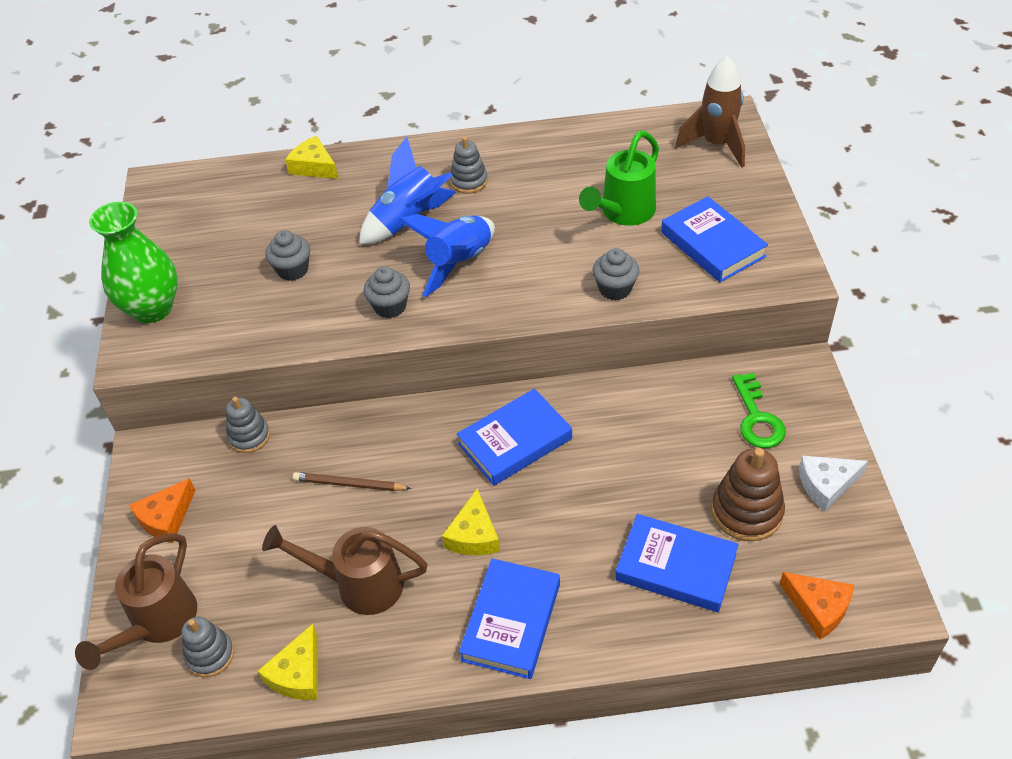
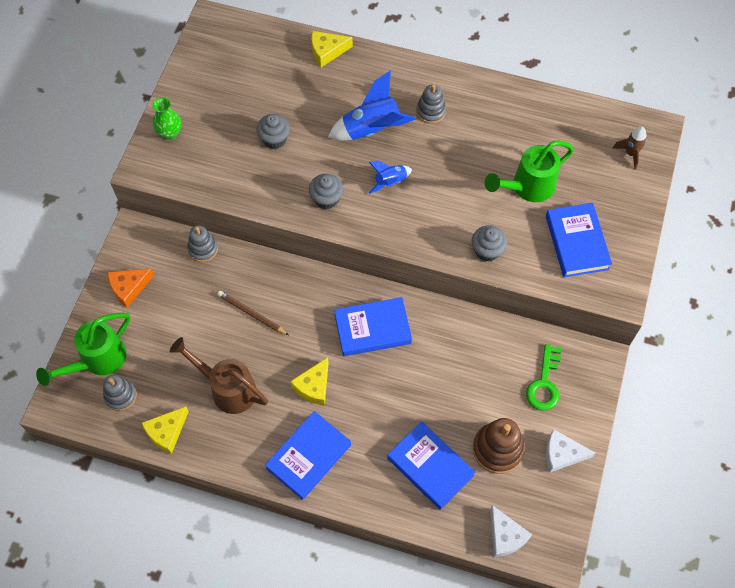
camera: 20 degrees right, 15 degrees up
(152, 308) = (170, 133): green vase -> green vase, size x0.54
(158, 623) = (98, 360): brown watering can -> green watering can
(314, 166) = (327, 51): yellow cheese -> yellow cheese turned 75 degrees counterclockwise
(459, 263) = (390, 182): blue rocket -> blue rocket, size x0.56
(716, 145) = (630, 153): brown rocket -> brown rocket, size x0.56
(818, 608) = (505, 536): orange cheese -> white cheese

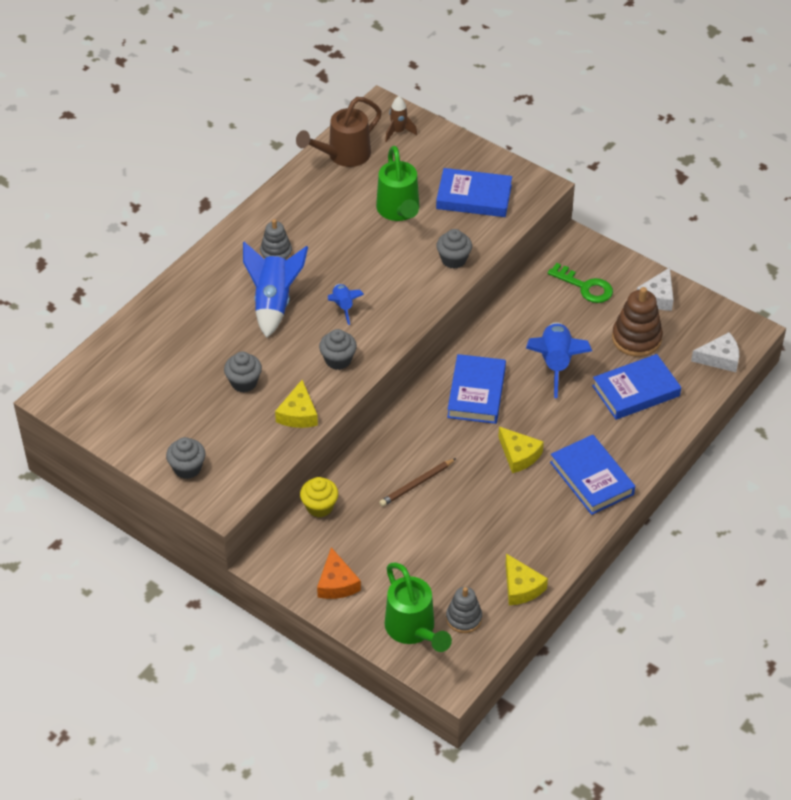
camera: 70 degrees left, 15 degrees down
(170, 133) = (187, 468): green vase -> grey cupcake
(203, 249) = (319, 507): grey stacking toy -> yellow cupcake
(228, 388) = (493, 524): brown watering can -> brown watering can (343, 155)
(327, 51) = (155, 312): yellow cheese -> yellow cheese (298, 414)
(434, 385) = (555, 364): none -> blue rocket

